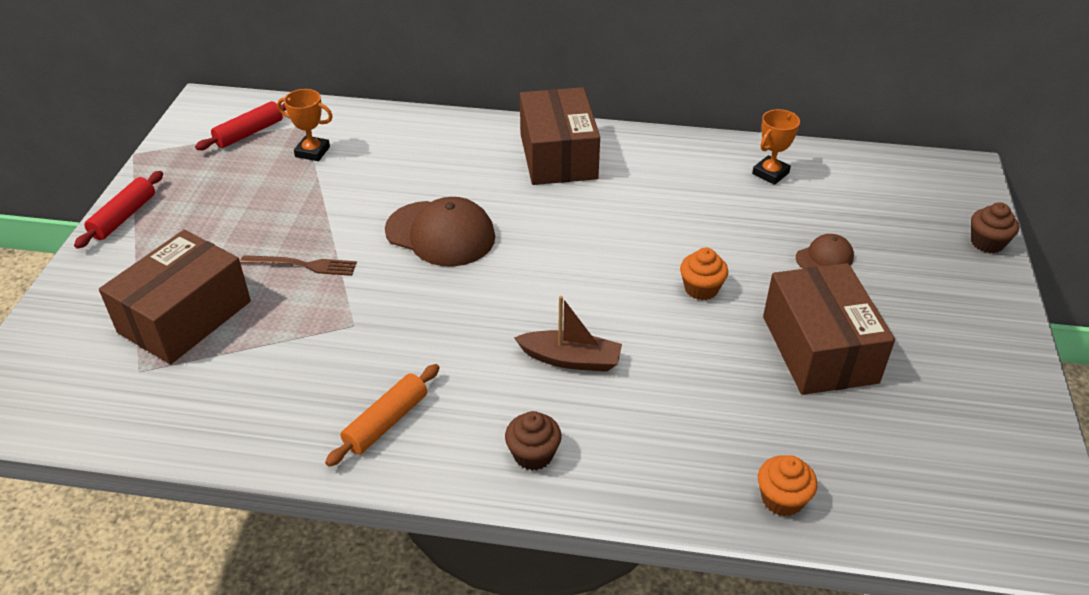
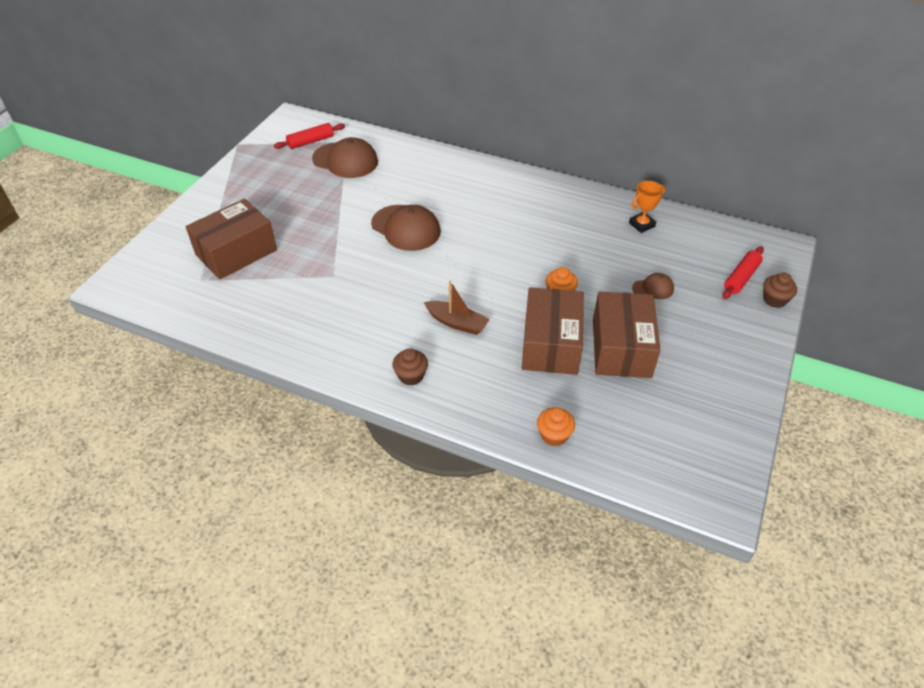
camera: 15 degrees right, 5 degrees up
(124, 217) = (220, 184): red rolling pin -> red rolling pin (741, 278)
(303, 265) = (315, 233): brown fork -> none
(312, 152) = (345, 160): orange trophy -> brown cap
(386, 422) = (331, 338): orange rolling pin -> none
(558, 156) = (501, 189): brown box -> brown box (551, 344)

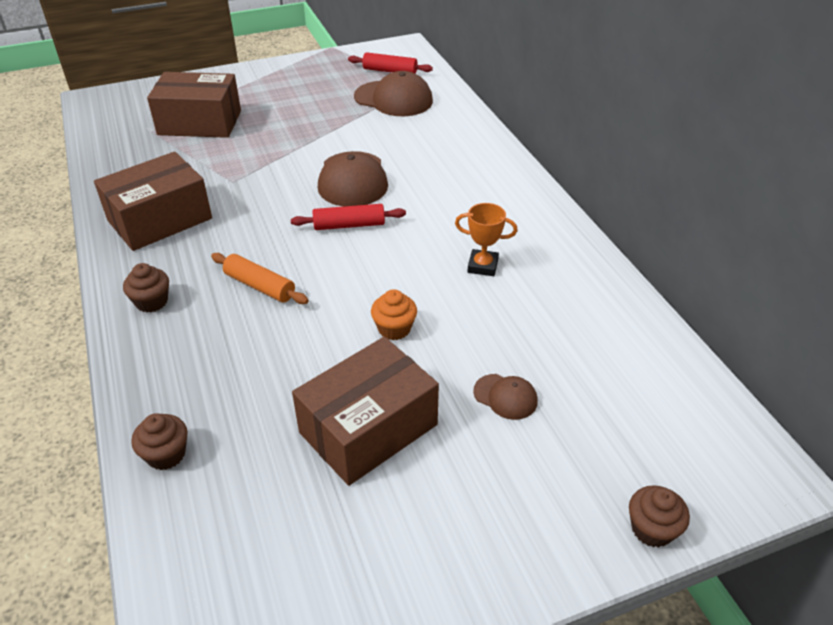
camera: 45 degrees right, 5 degrees down
(345, 160) = (393, 99): brown cap -> brown cap turned 45 degrees counterclockwise
(457, 323) = (260, 286): brown boat -> orange rolling pin
(551, 344) = (307, 368): brown box -> brown box (160, 219)
(554, 435) = (166, 454): orange cupcake -> brown cupcake
(641, 225) = (602, 323): orange trophy -> orange trophy (482, 266)
(741, 278) = (644, 468): red rolling pin -> red rolling pin (349, 225)

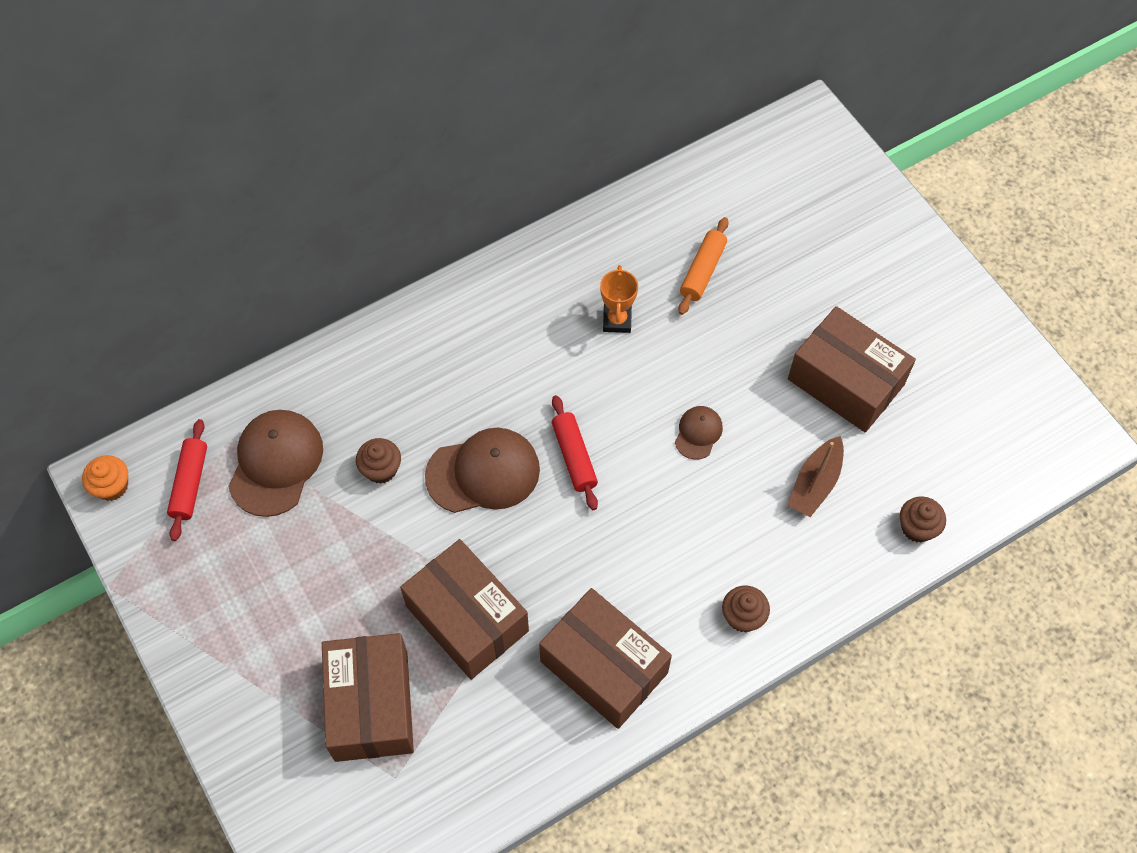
camera: 100 degrees left, 20 degrees up
(237, 163) = (467, 618): none -> brown box
(257, 377) = (815, 483): none -> brown boat
(260, 286) = (694, 518): orange rolling pin -> orange rolling pin (702, 271)
(394, 328) = (725, 383): orange cupcake -> orange cupcake (112, 486)
(505, 397) = (783, 287): brown cap -> brown cap (698, 433)
(652, 529) = (879, 192): brown cupcake -> brown cupcake (381, 469)

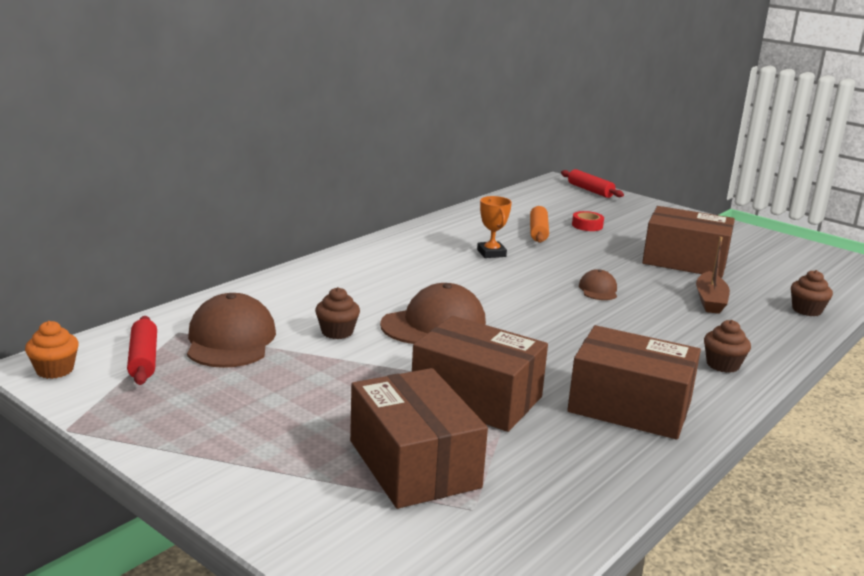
camera: 20 degrees left, 40 degrees down
(574, 456) = (507, 309): red rolling pin -> red rolling pin (590, 190)
(775, 263) = (587, 225): none -> red tape

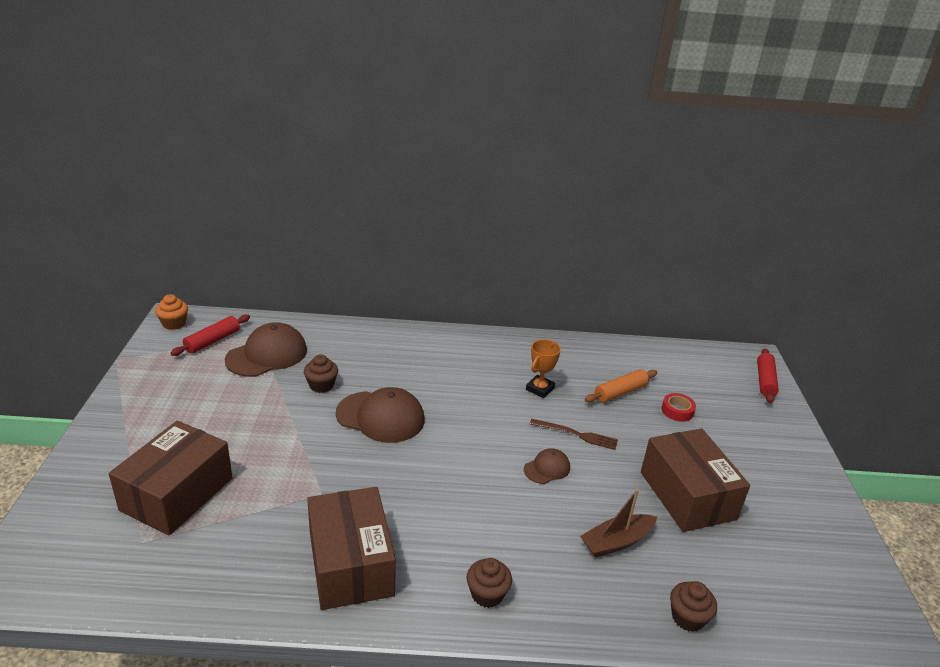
camera: 50 degrees right, 10 degrees up
(476, 398) = (289, 482): brown box -> none
(570, 264) = (576, 434): none -> brown fork

